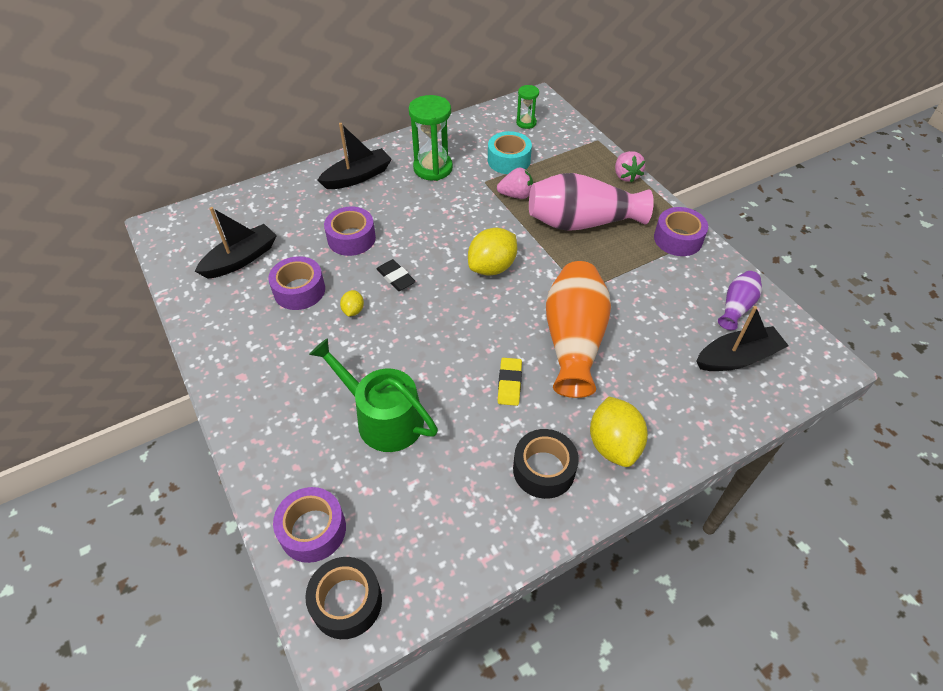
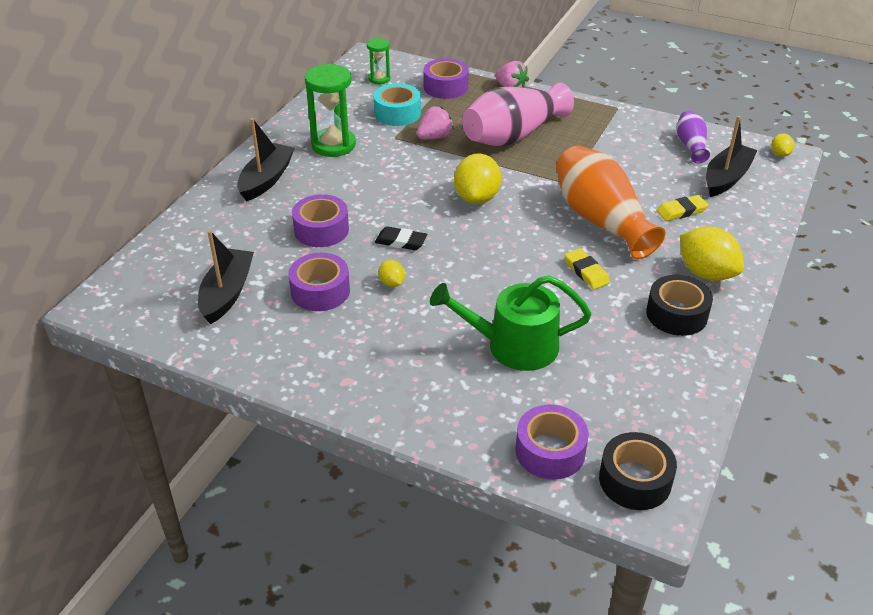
camera: 35 degrees left, 10 degrees down
(656, 369) = (681, 211): none -> yellow eraser
(678, 239) = (600, 117): purple tape -> purple tape (445, 87)
(822, 359) = (780, 154): none -> yellow lemon

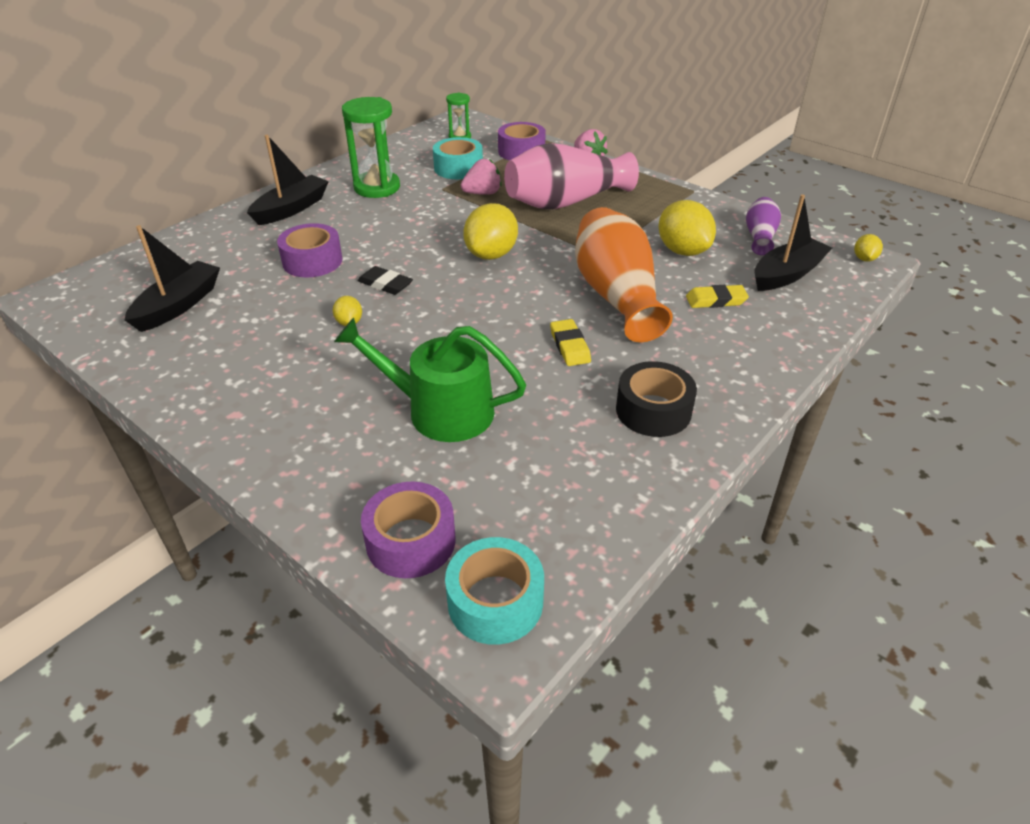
camera: 15 degrees right, 0 degrees up
(320, 291) = (271, 318): purple tape -> none
(635, 480) = (495, 601): black tape -> turquoise tape
(706, 273) = (713, 371): yellow lemon -> yellow lemon (682, 251)

